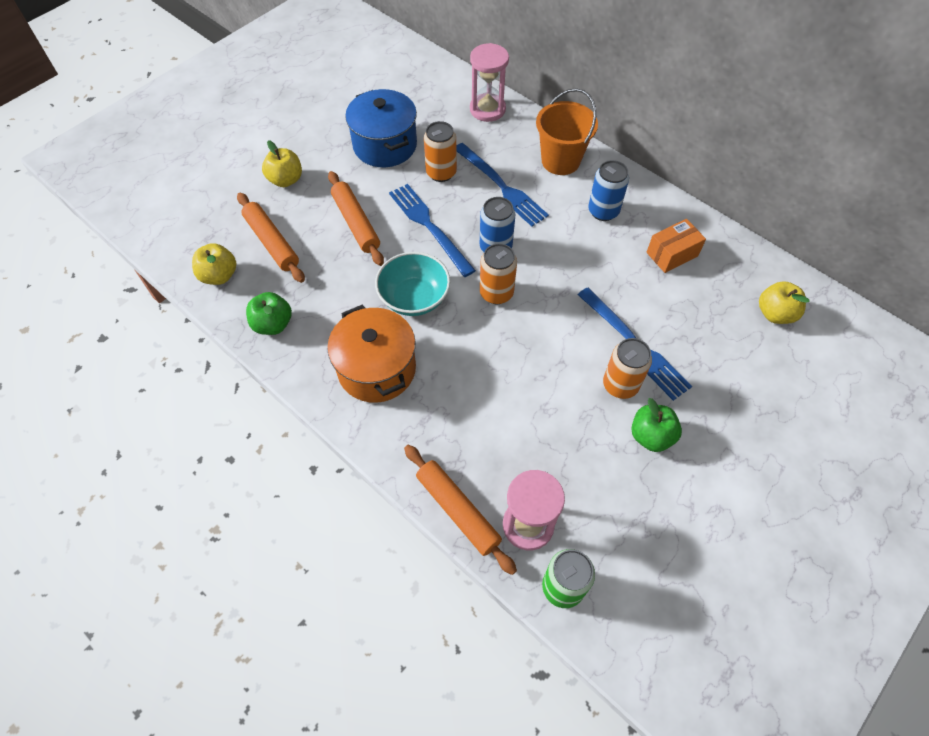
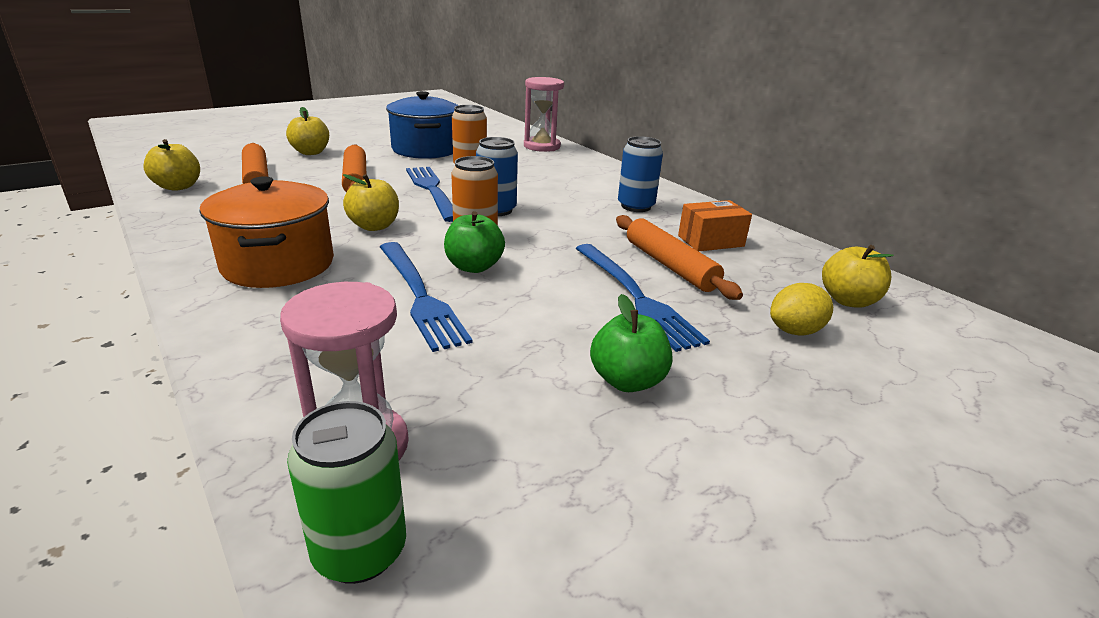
camera: 10 degrees right, 30 degrees down
(273, 324) = (194, 220): green apple -> green apple (474, 267)
(414, 298) = (374, 226): turquoise bowl -> yellow apple
(458, 510) = (259, 407): orange rolling pin -> orange rolling pin (670, 265)
(501, 186) = (528, 180): blue fork -> blue fork (419, 295)
(560, 161) = (602, 176): orange bucket -> none
(620, 385) = (600, 325): orange can -> none
(742, 359) = (795, 331): none -> yellow lemon

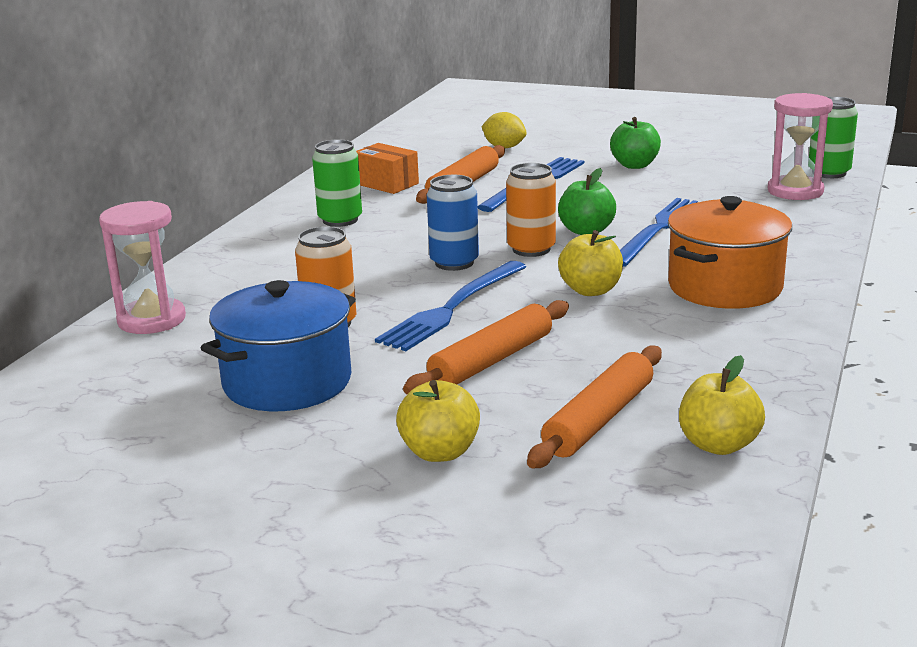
camera: 120 degrees left, 5 degrees down
(636, 206) = (340, 220): blue can -> green can
(848, 300) = (433, 143): yellow apple -> none

